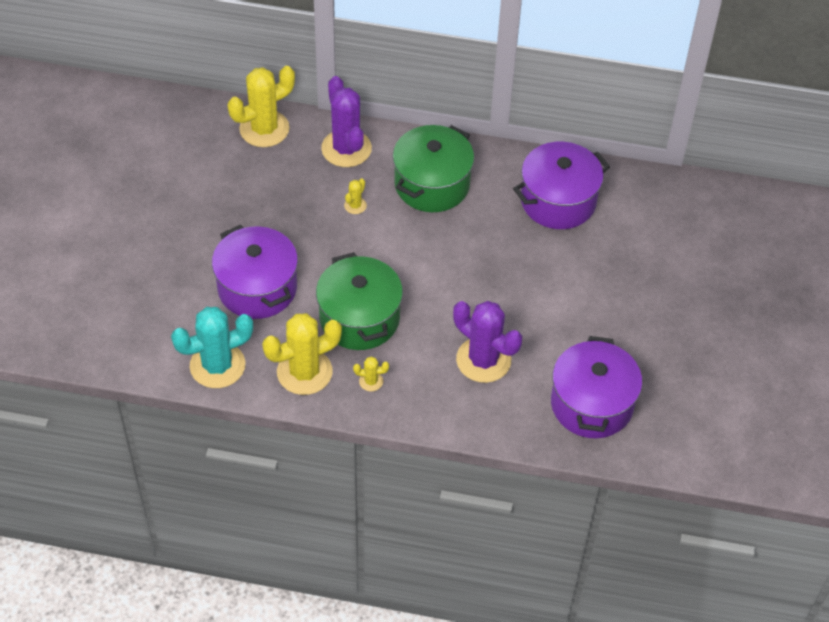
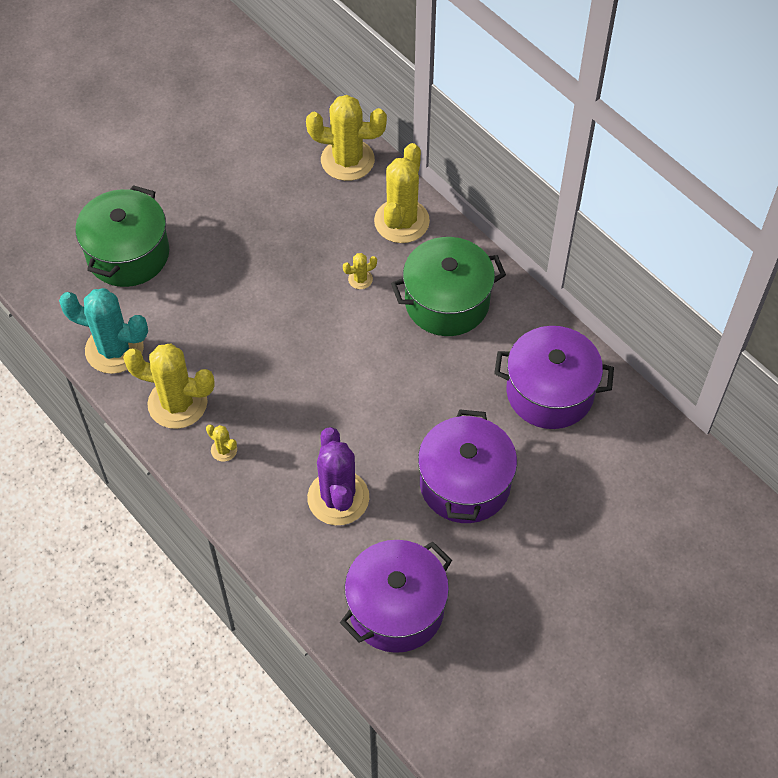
camera: 40 degrees right, 5 degrees up
(257, 288) = (209, 301): purple pot -> purple pot (465, 483)
(346, 148) = (401, 221): purple cactus -> yellow cactus
(359, 318) = (267, 385): green pot -> green pot (128, 254)

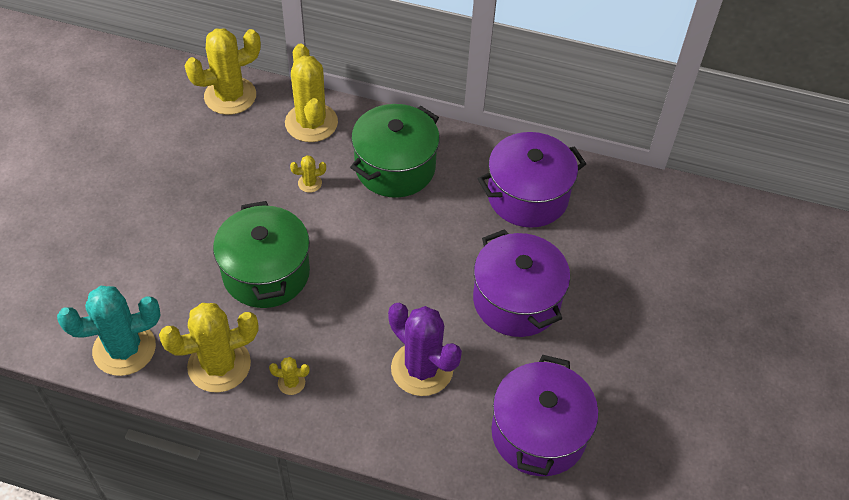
camera: 35 degrees left, 5 degrees down
(128, 254) = (80, 260): green pot -> green pot (266, 273)
(360, 279) = (309, 183): yellow cactus -> yellow cactus turned 45 degrees clockwise

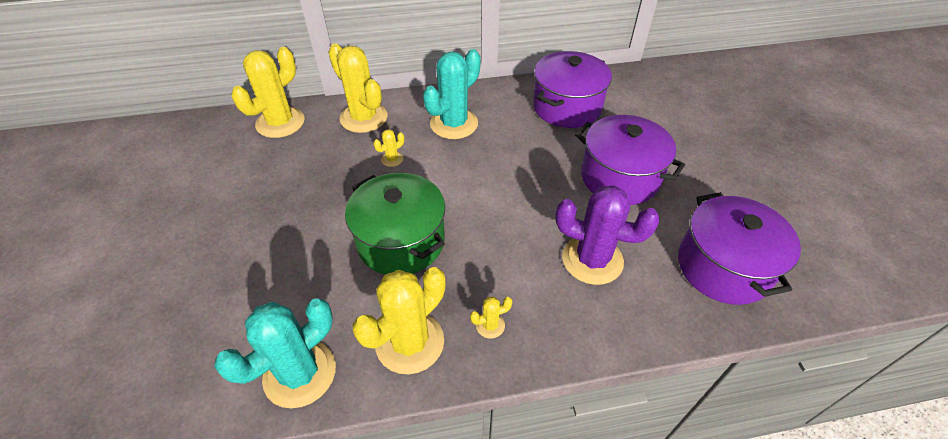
camera: 25 degrees left, 5 degrees down
(395, 167) = (454, 124): green pot -> turquoise cactus

